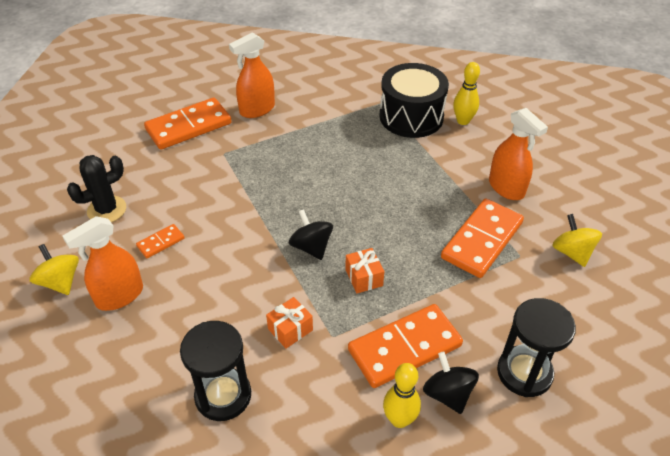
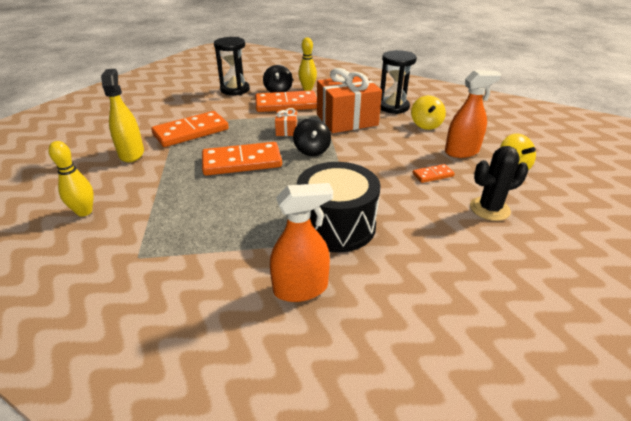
camera: 160 degrees left, 10 degrees down
(189, 127) = (401, 285): orange domino -> orange domino (242, 162)
(290, 329) = (347, 120): orange gift -> orange gift, size x2.27
(411, 117) = (128, 230): black drum -> black drum (336, 225)
(506, 188) = (131, 153): orange spray bottle -> yellow spray bottle
(572, 252) = (145, 117): yellow spinning top -> yellow spinning top (426, 125)

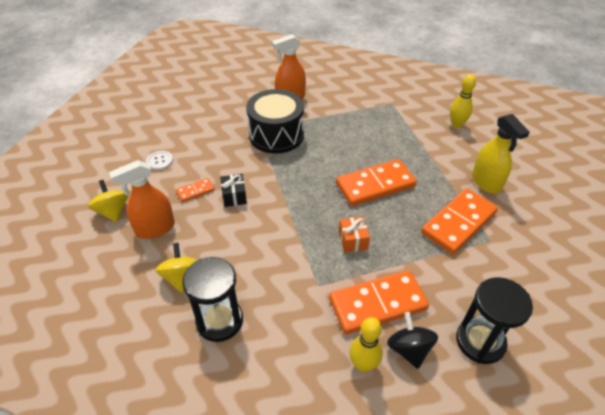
camera: 170 degrees right, 10 degrees up
(312, 150) = (314, 210): black spinning top -> none
(347, 120) = (284, 274): orange gift -> none
(390, 167) = (234, 196): none -> black gift
(489, 209) = (160, 161): black cactus -> white button

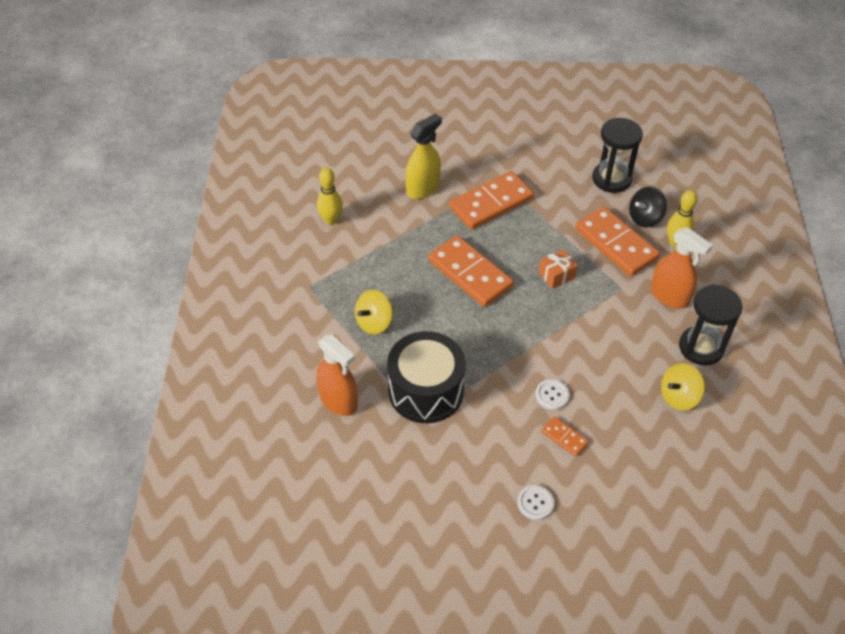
camera: 110 degrees left, 5 degrees up
(113, 211) = (640, 509): yellow spinning top -> yellow spinning top (374, 322)
(155, 228) = (638, 451): orange spray bottle -> orange spray bottle (669, 296)
(234, 196) = (552, 395): black gift -> white button
(458, 223) = (491, 203): orange domino -> orange domino turned 60 degrees counterclockwise

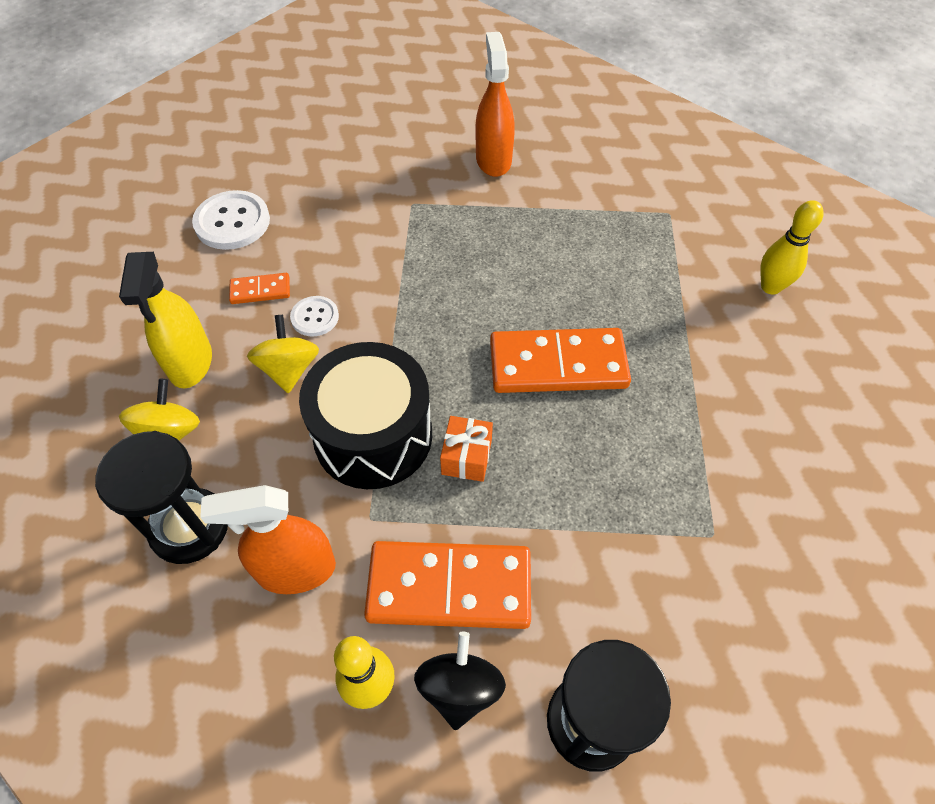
camera: 130 degrees right, 5 degrees up
(338, 401) = (493, 160): orange spray bottle -> orange spray bottle turned 90 degrees clockwise
(374, 322) = (565, 235): yellow spinning top -> yellow spinning top (289, 369)
(423, 188) = (766, 419): yellow spray bottle -> yellow spray bottle (190, 363)
(426, 390) = (436, 223): black drum -> black drum (373, 435)
(491, 203) = (670, 483): orange domino -> none
(535, 503) = (232, 222): white button -> white button, size x1.71

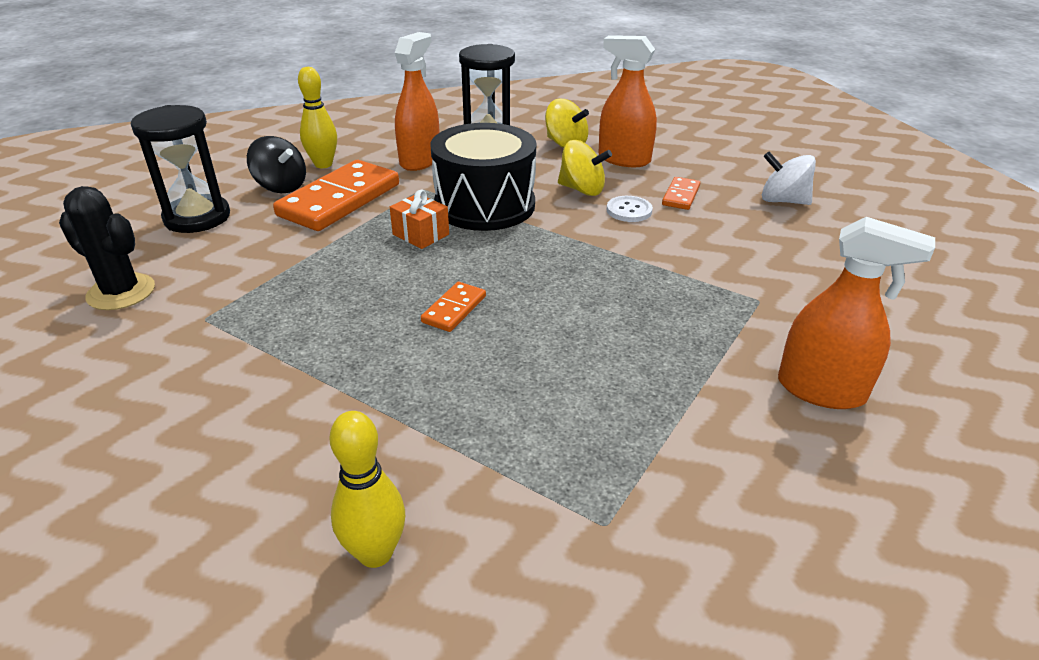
camera: 120 degrees right, 20 degrees down
(190, 363) = (624, 159): yellow spray bottle -> orange spray bottle
(232, 222) = (782, 201): white button -> white spinning top
(558, 365) = (454, 309): orange domino -> orange domino, size x0.47
(750, 650) = (121, 292): none -> black cactus

